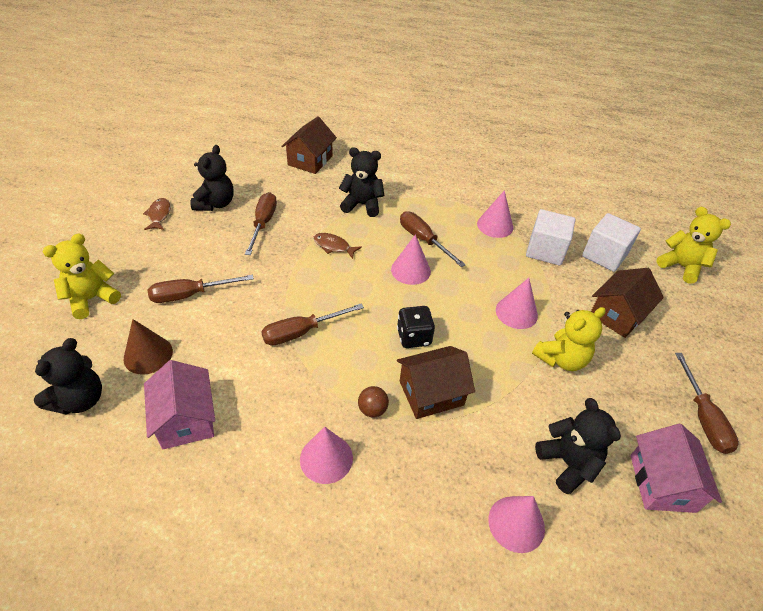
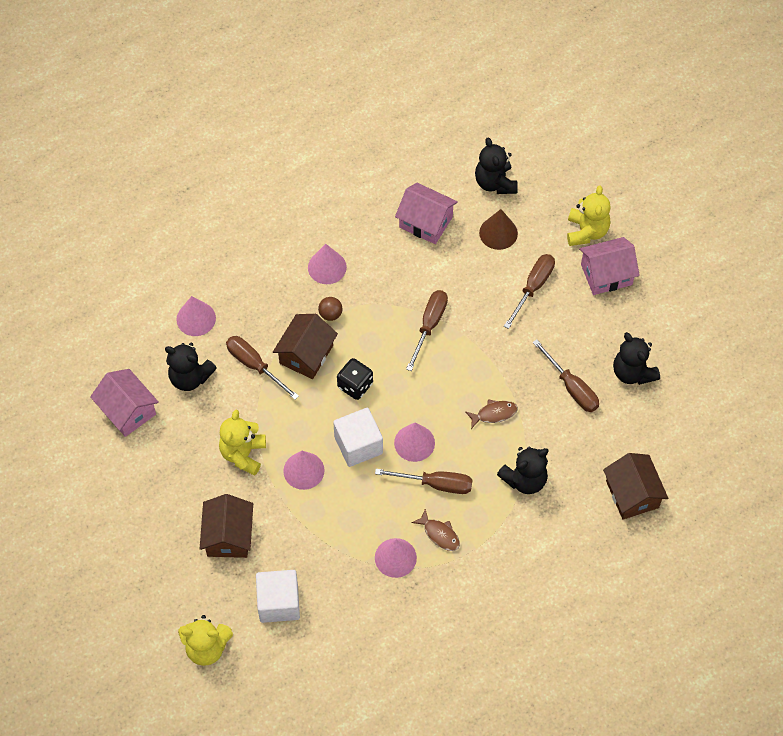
camera: 140 degrees right, 15 degrees up
(132, 262) = (606, 274): none -> pink house
(159, 215) = (654, 324): brown fish -> brown fish (439, 534)
(545, 250) = (331, 563): white cube -> white cube (358, 445)
(703, 417) = (122, 484): brown screwdriver -> brown screwdriver (254, 365)

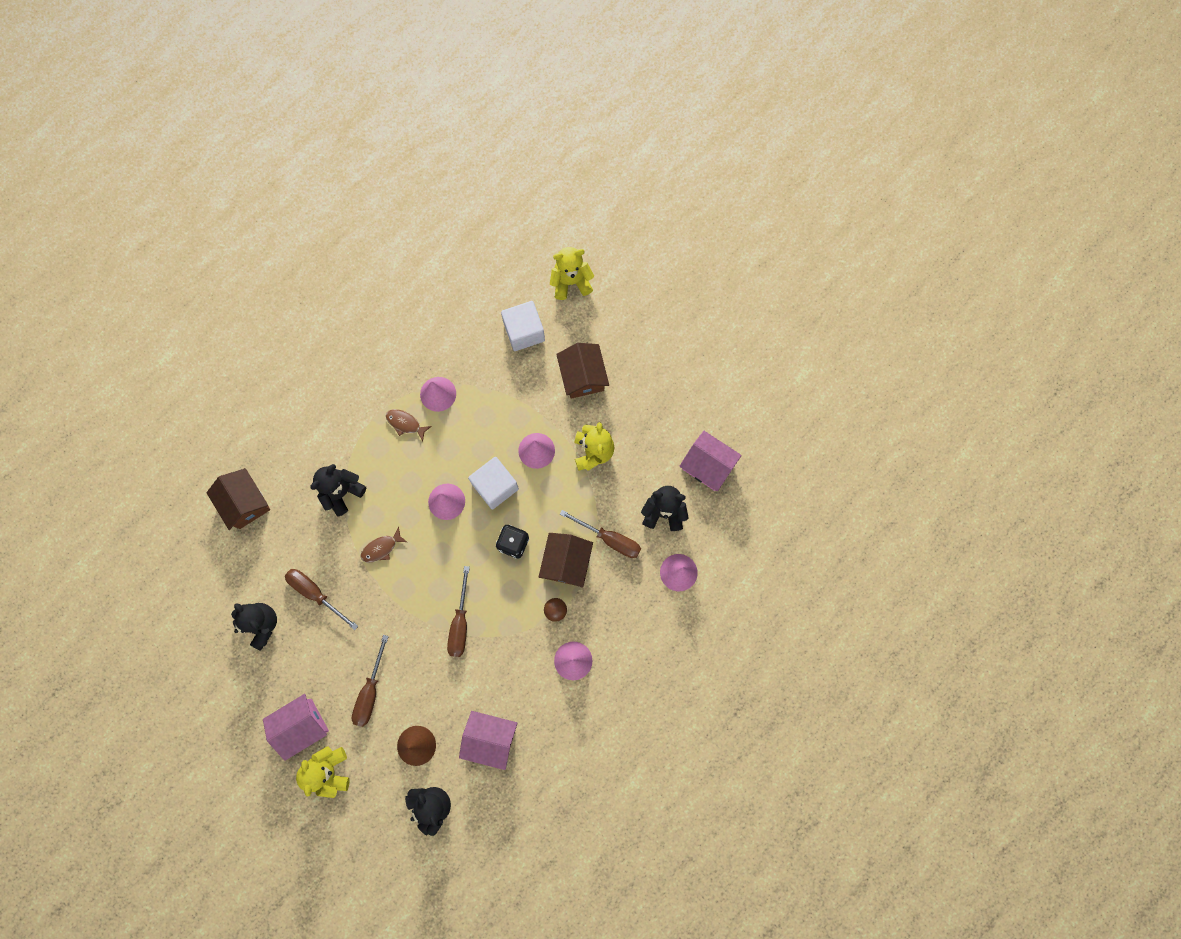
camera: 165 degrees right, 15 degrees up
(435, 484) = (419, 468): brown screwdriver -> none

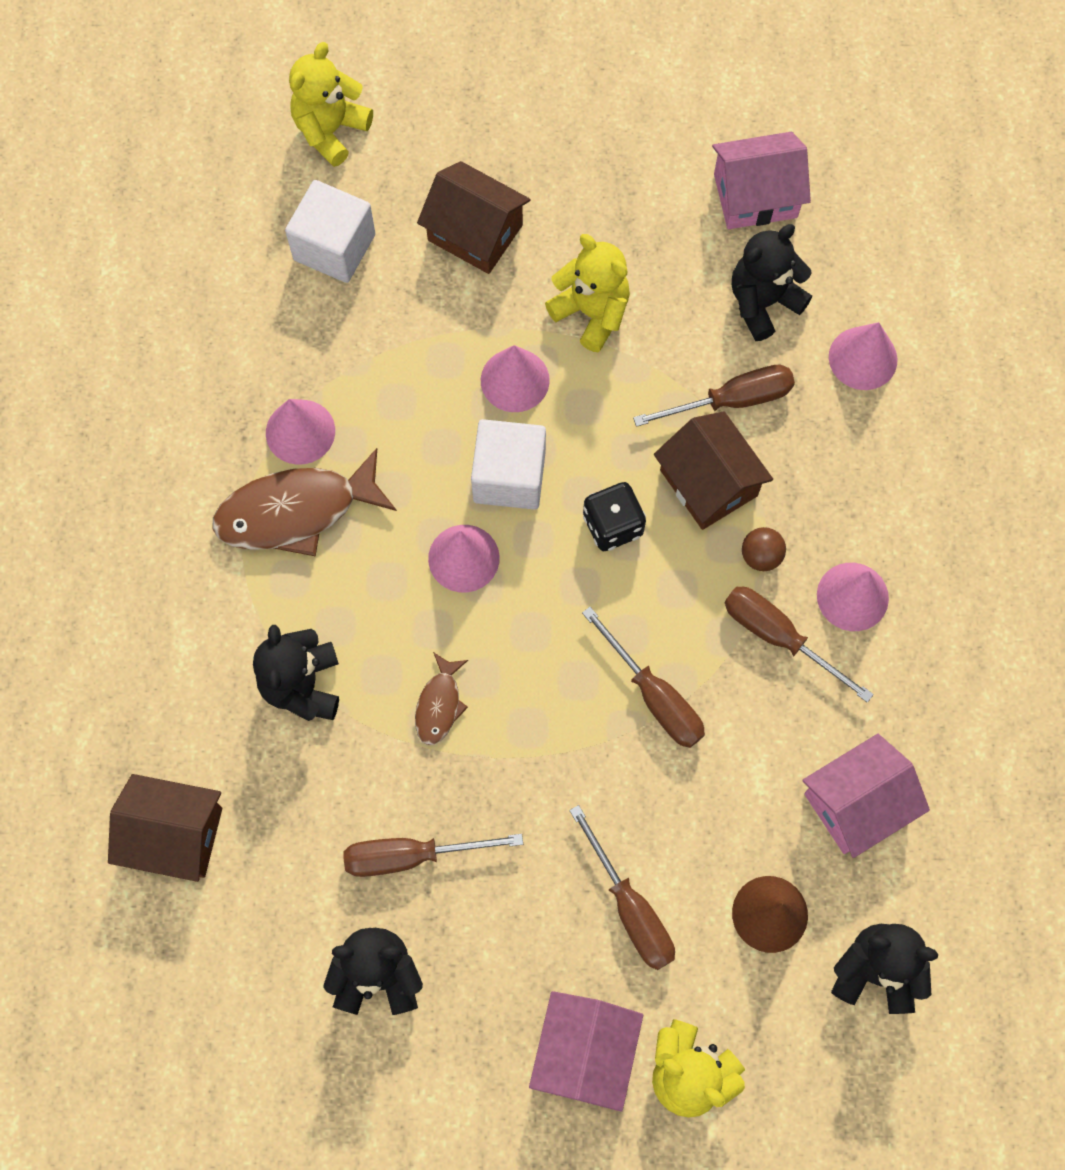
camera: 45 degrees left, 5 degrees down
(405, 423) = (296, 511): brown fish -> brown fish, size x1.98
(529, 648) = (778, 637): none -> brown screwdriver

